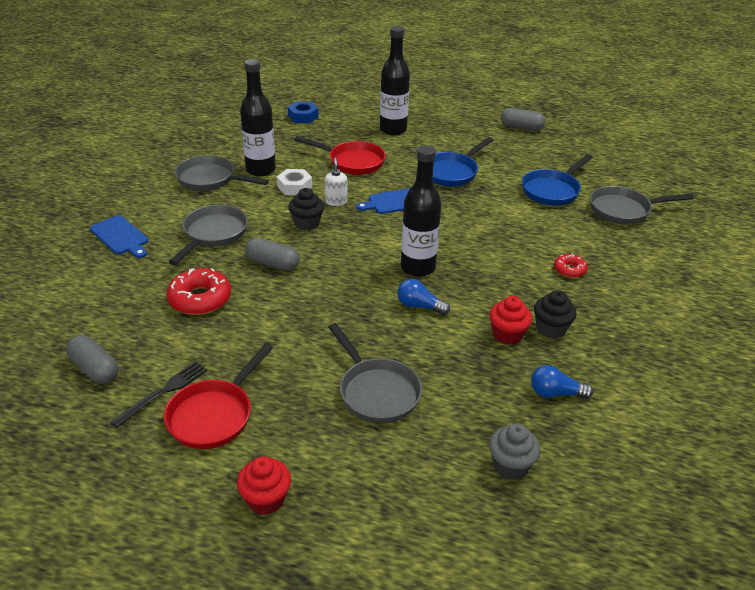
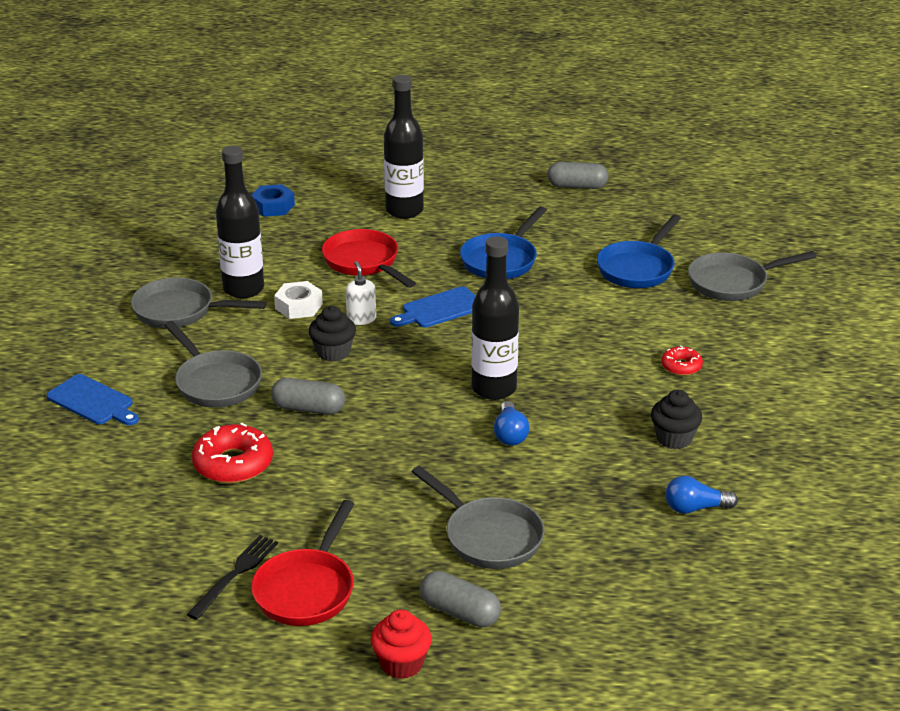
camera: 10 degrees left, 5 degrees down
(95, 369) = (138, 562): grey capsule -> grey capsule (460, 612)
(213, 234) = (215, 382): grey pan -> grey pan turned 135 degrees clockwise
(352, 162) = (364, 262): red pan -> red pan turned 135 degrees counterclockwise
(419, 306) = (510, 434): blue light bulb -> blue light bulb turned 105 degrees counterclockwise
(507, 334) = (624, 452): red cupcake -> none
(510, 465) = (662, 589): grey cupcake -> none

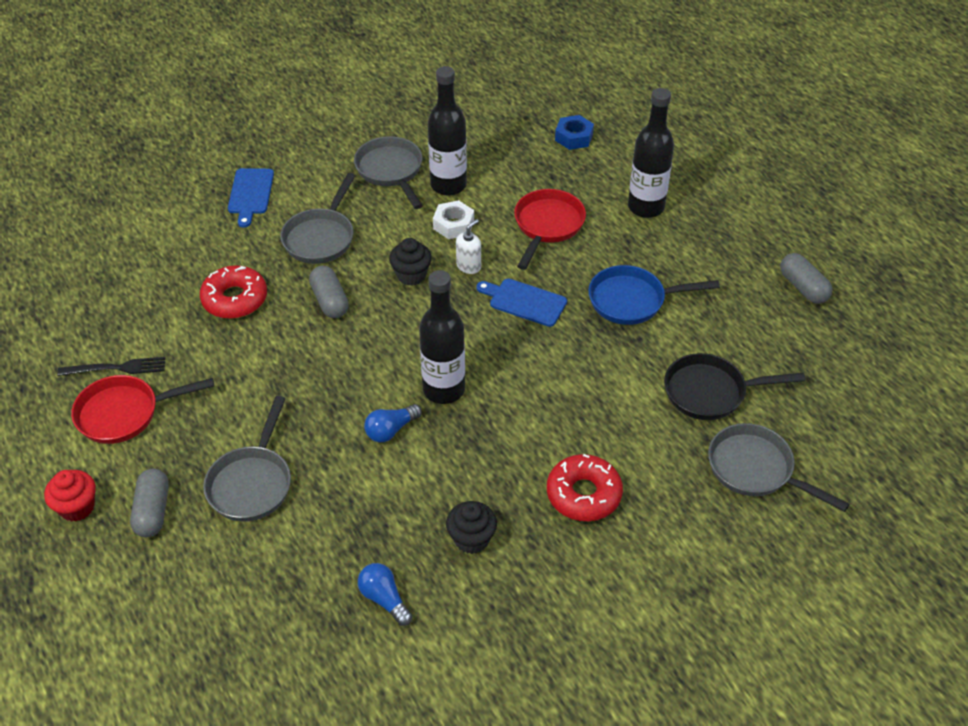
camera: 55 degrees right, 15 degrees up
(638, 268) = (711, 392): blue pan -> black pan
(681, 366) = (583, 494): red donut -> red donut, size x1.79

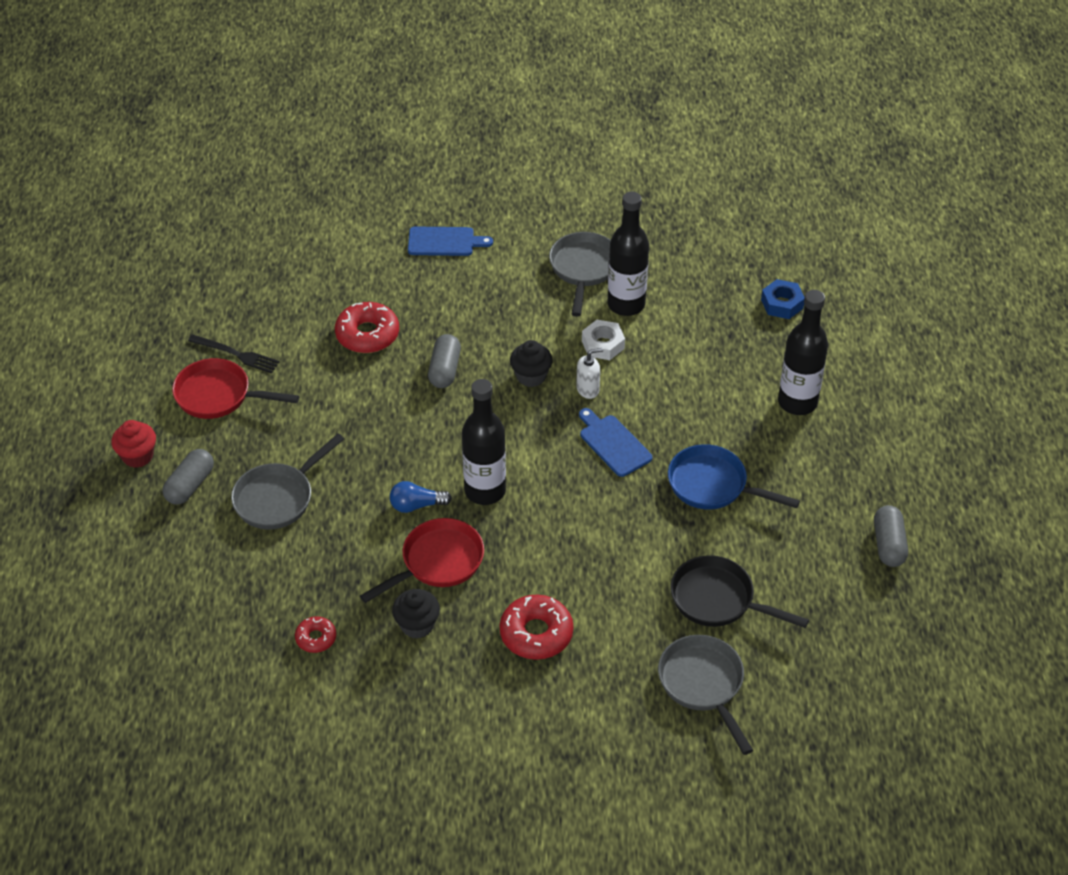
camera: 30 degrees right, 0 degrees up
(250, 194) = (444, 242): blue cutting board -> blue cutting board turned 120 degrees counterclockwise
(321, 237) = (477, 308): grey pan -> none
(384, 599) = (316, 638): blue light bulb -> red donut
(547, 226) = (688, 381): red pan -> red pan (437, 562)

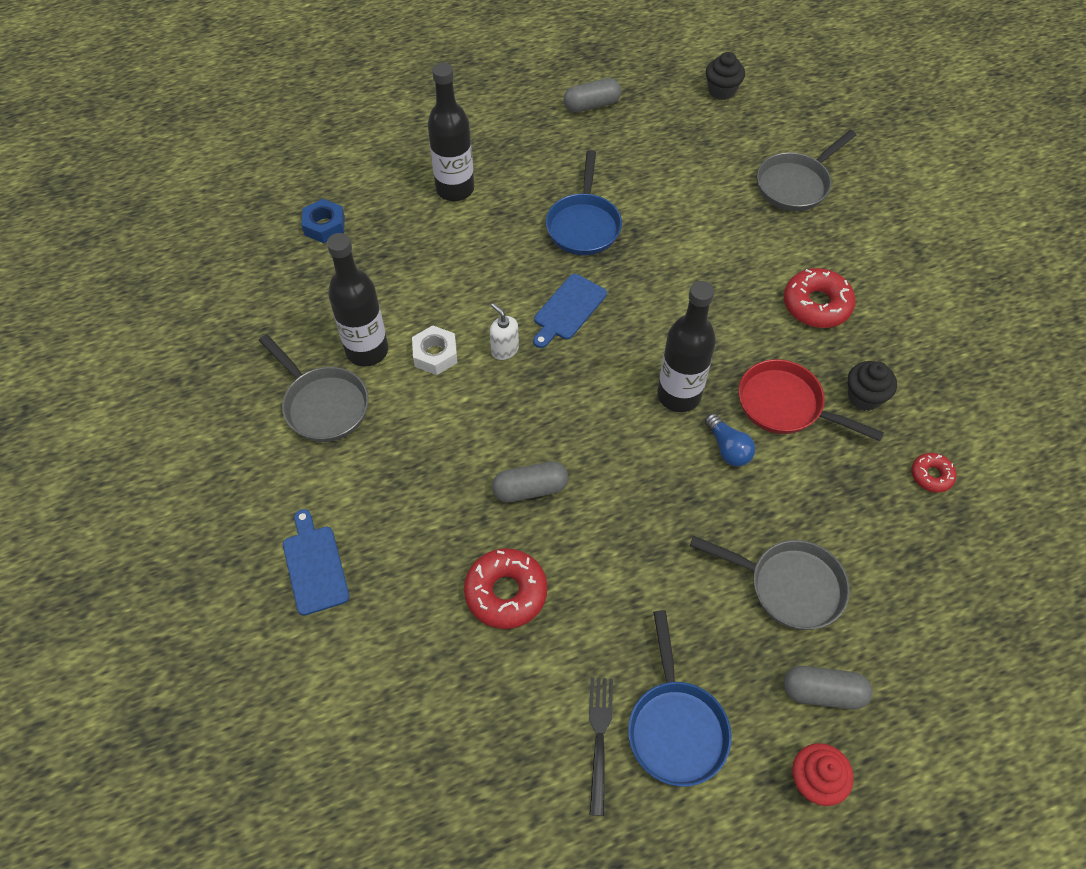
camera: 110 degrees left, 10 degrees up
(219, 396) = (675, 727): red pan -> blue pan
(531, 376) = (506, 404): black cupcake -> black cupcake (721, 91)
(583, 269) = (323, 404): grey pan -> grey pan turned 120 degrees counterclockwise
(718, 600) = (707, 194): black pan -> none

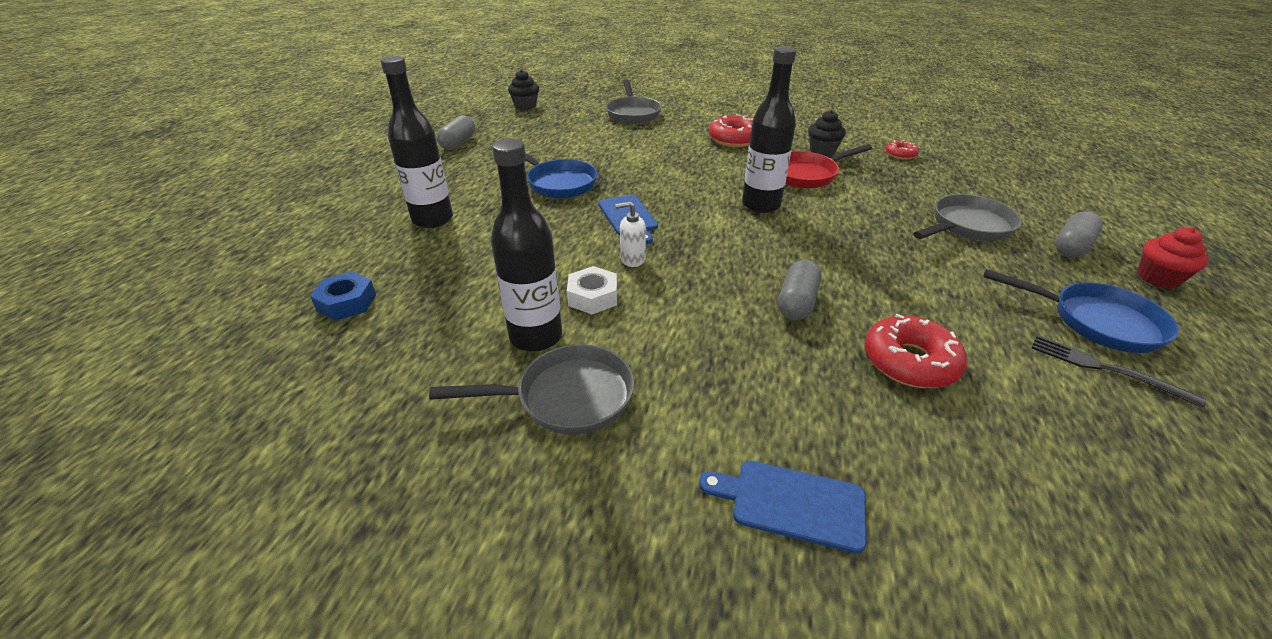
camera: 55 degrees left, 20 degrees down
(728, 448) = (826, 205): blue light bulb -> none

